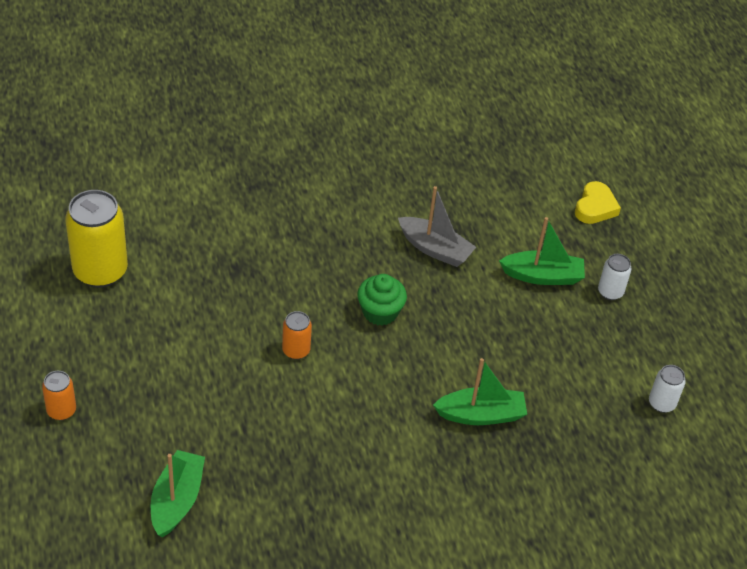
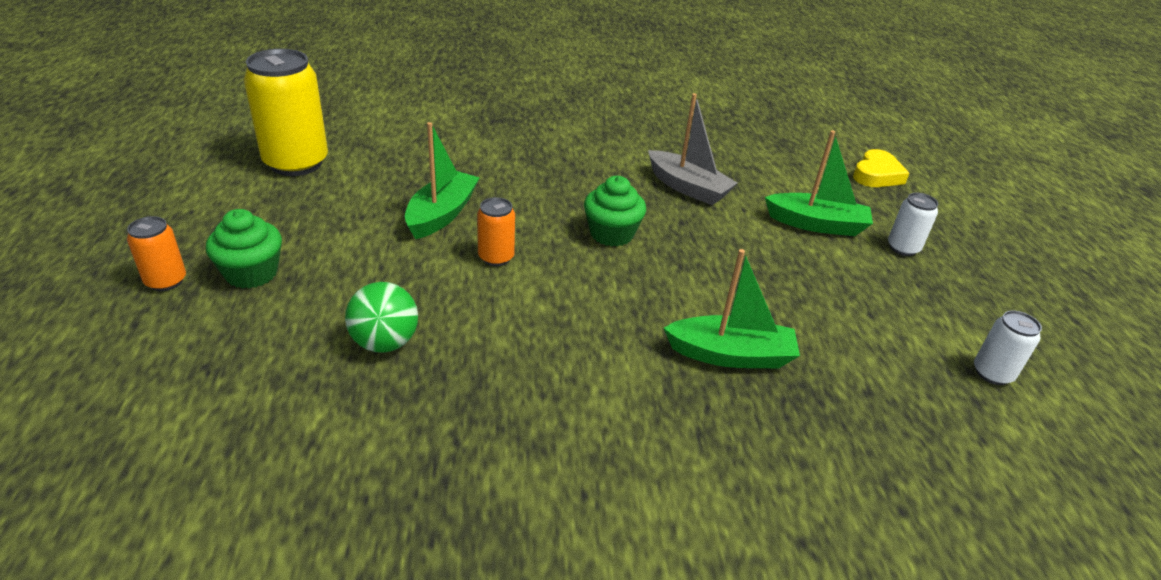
camera: 10 degrees right, 10 degrees down
(120, 394) = (251, 273): none -> green cupcake
(177, 500) = (260, 405): green boat -> green boat (442, 214)
(240, 440) = (385, 343): none -> green ball

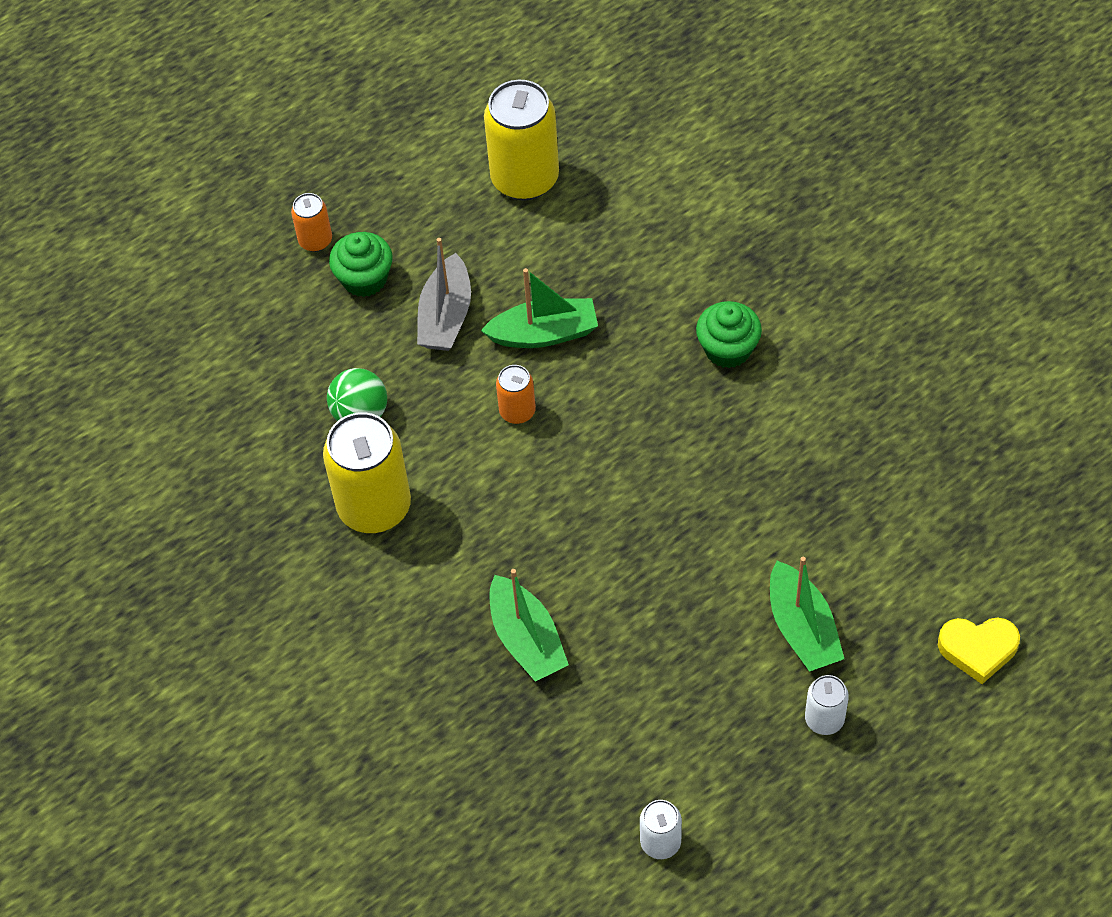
camera: 65 degrees right, 20 degrees up
(497, 383) = (374, 507): none -> yellow can
(611, 234) = (628, 471): green cupcake -> green cupcake (728, 349)
(688, 188) = (771, 489): grey boat -> grey boat (446, 316)

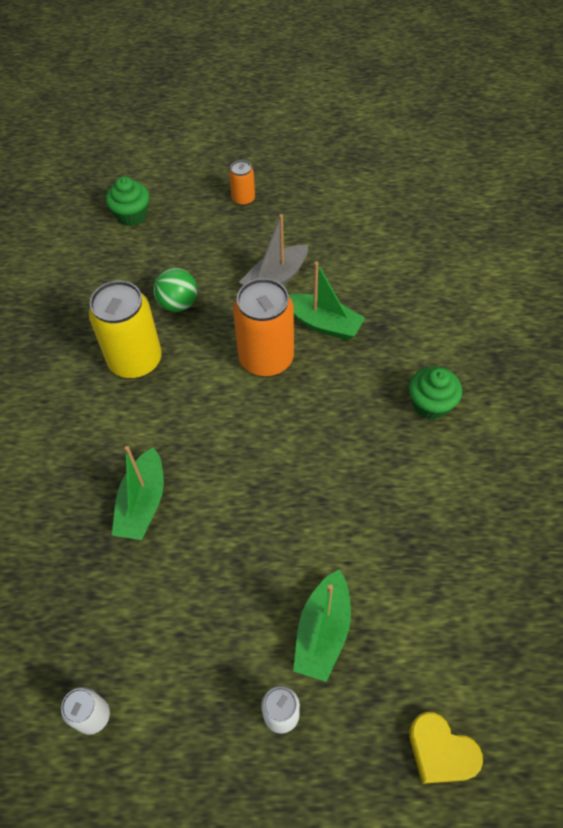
camera: 35 degrees right, 0 degrees up
(364, 279) = (250, 233): green cupcake -> green cupcake (132, 215)
(517, 411) = (266, 359): orange can -> orange can, size x2.01
(525, 179) = (389, 232): yellow can -> none

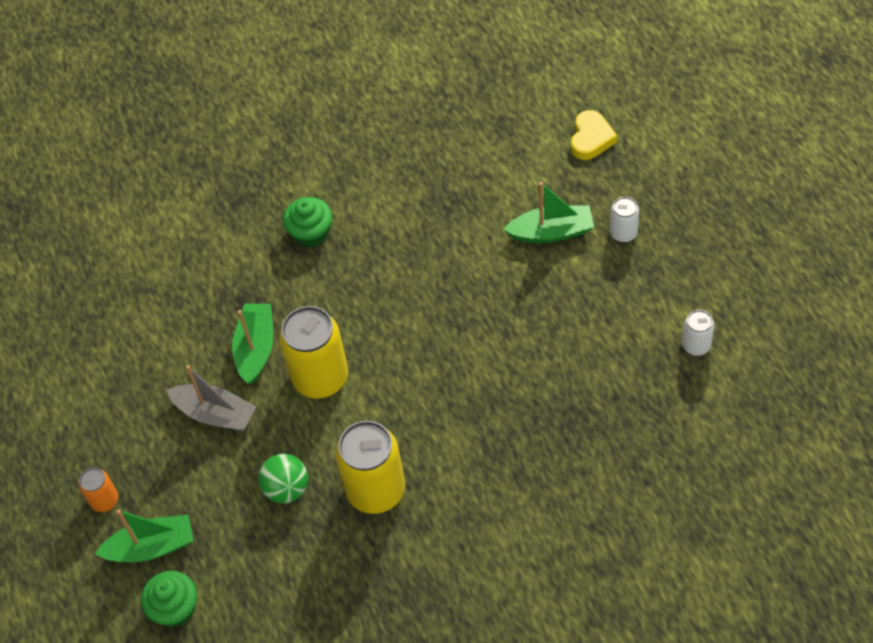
camera: 110 degrees left, 0 degrees up
(142, 503) = (518, 402): green boat -> green boat (151, 547)
(266, 359) = (320, 378): orange can -> yellow can

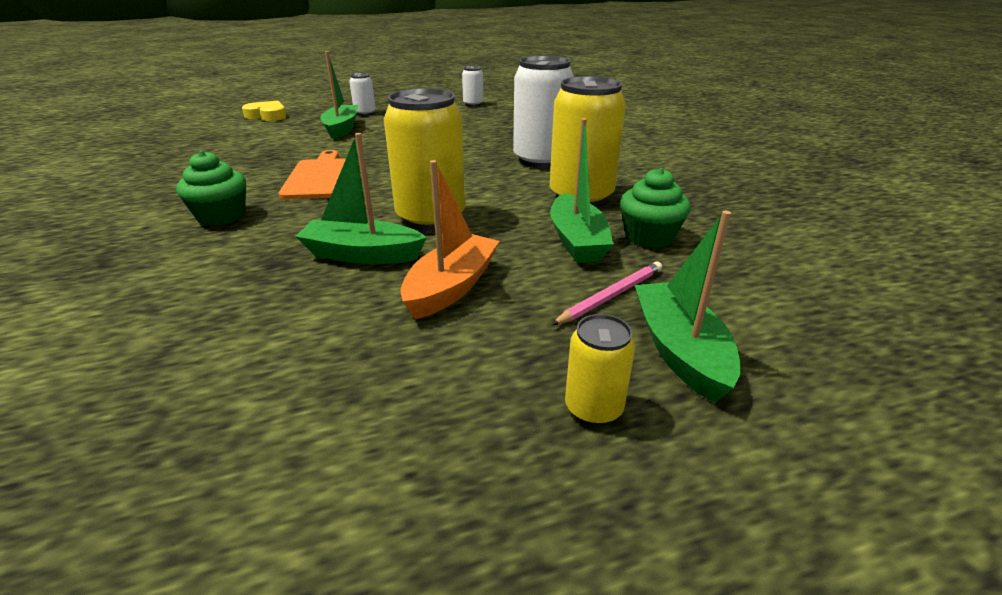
camera: 90 degrees left, 25 degrees down
(104, 500) = (593, 408): orange can -> yellow can
(175, 608) = (778, 328): green cupcake -> green cupcake (649, 237)
(208, 511) = (611, 296): none -> pink pencil
(215, 414) = (451, 287): grey boat -> orange boat
(287, 489) = (577, 241): green ball -> green boat
(400, 266) = (319, 177): none -> orange cutting board
(473, 448) = (540, 160): none -> white can

